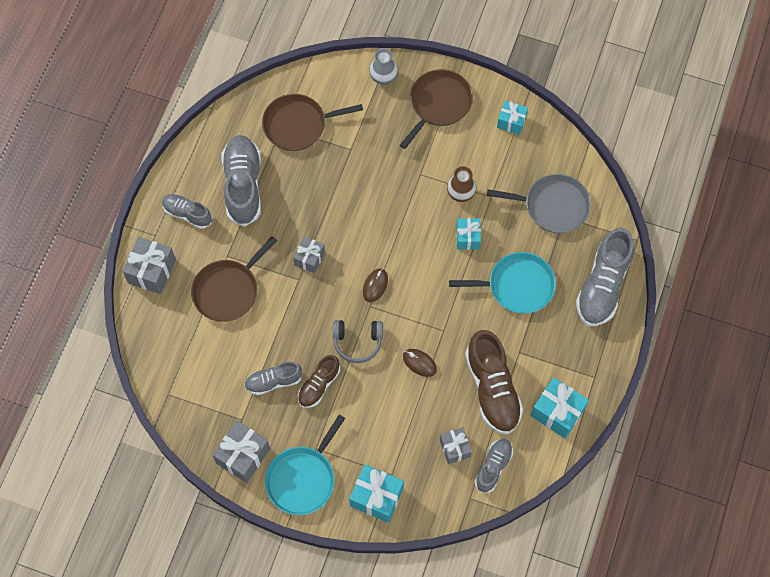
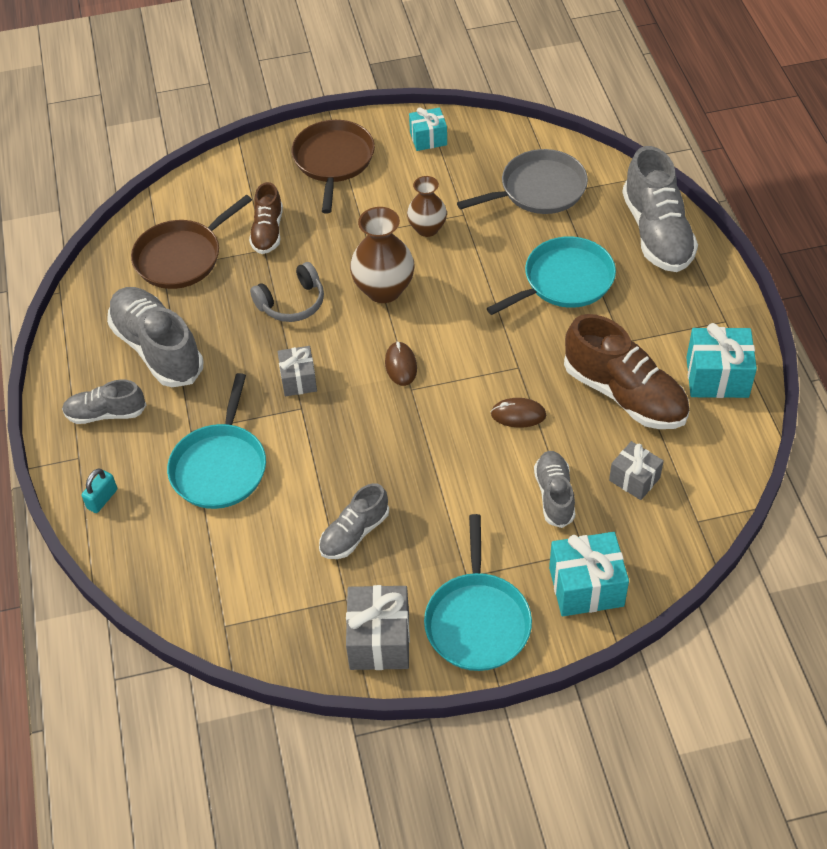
camera: 30 degrees left, 15 degrees down
(152, 271) = (102, 499): grey gift -> turquoise padlock
(228, 290) = (220, 466): brown pan -> turquoise pan
(319, 385) = (415, 505): brown shoe -> brown shoe (268, 231)
(357, 342) = (426, 433): grey headphones -> grey headphones (292, 303)
(383, 78) = (250, 167): grey vase -> none
(402, 224) = (384, 290): none -> brown vase
(468, 238) = (470, 264): turquoise gift -> none
(493, 467) = (695, 473): grey shoe -> grey shoe (554, 495)

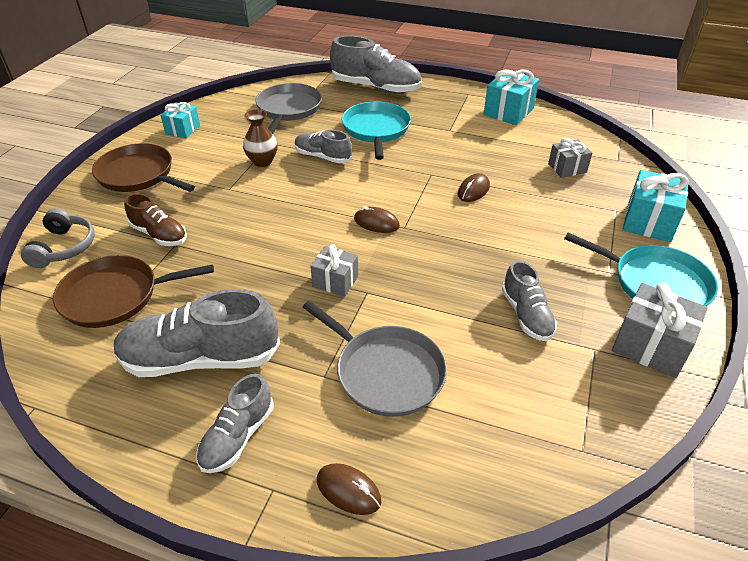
camera: 60 degrees left, 10 degrees down
(102, 499) = (348, 490): turquoise padlock -> brown mouse
(182, 257) = (115, 296): brown pan -> brown pan turned 90 degrees clockwise
(220, 466) = (385, 372): turquoise pan -> grey pan
(292, 303) = (250, 252): grey headphones -> grey headphones (64, 247)
(384, 290) = (294, 202): brown vase -> none
(554, 495) = (558, 203): grey shoe -> grey shoe (323, 157)
(624, 394) = (493, 145): brown shoe -> none

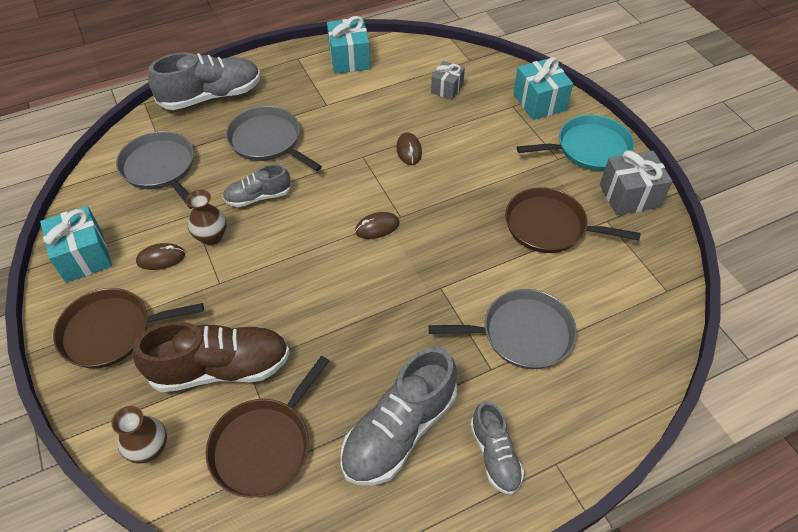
camera: 45 degrees left, 10 degrees up
(64, 247) = (149, 449): grey headphones -> brown vase
(159, 234) = (220, 368): brown shoe -> brown shoe, size x1.74
(183, 129) = (84, 256): turquoise gift -> turquoise gift, size x1.57
(335, 281) = (410, 296): grey gift -> none
(348, 490) = (593, 423): brown mouse -> brown mouse (161, 258)
(376, 130) = (268, 141): turquoise pan -> grey pan
(526, 315) = (549, 226): grey shoe -> brown pan

